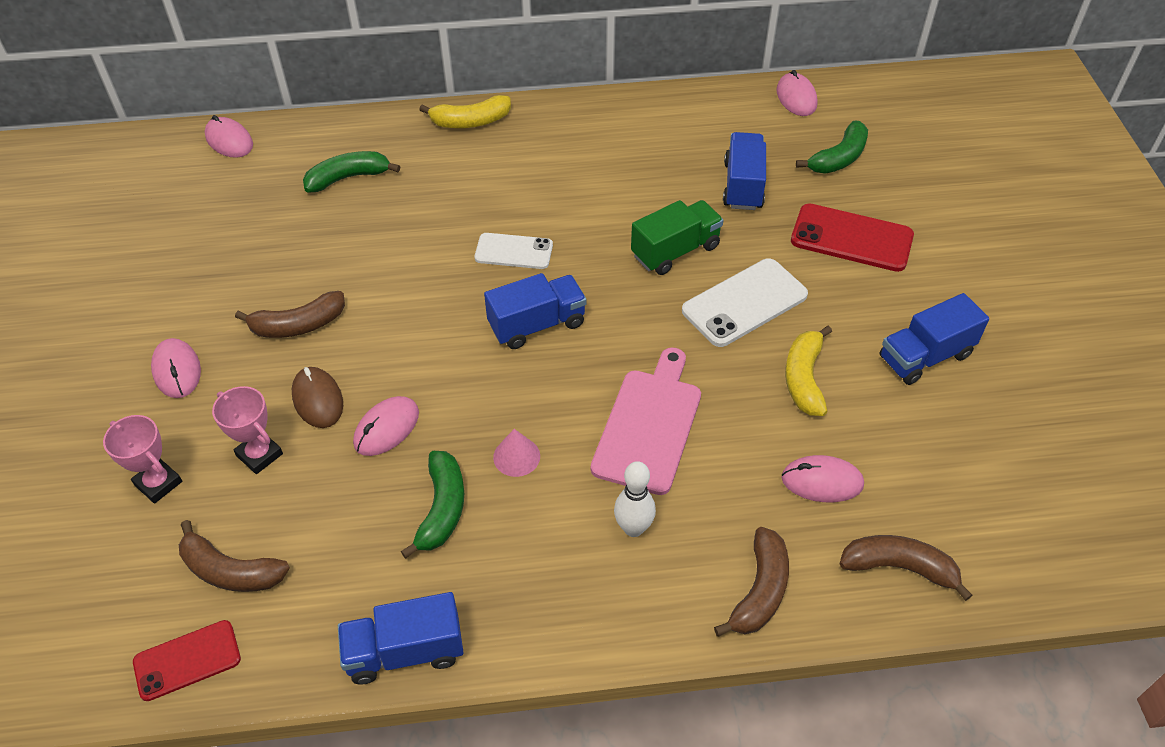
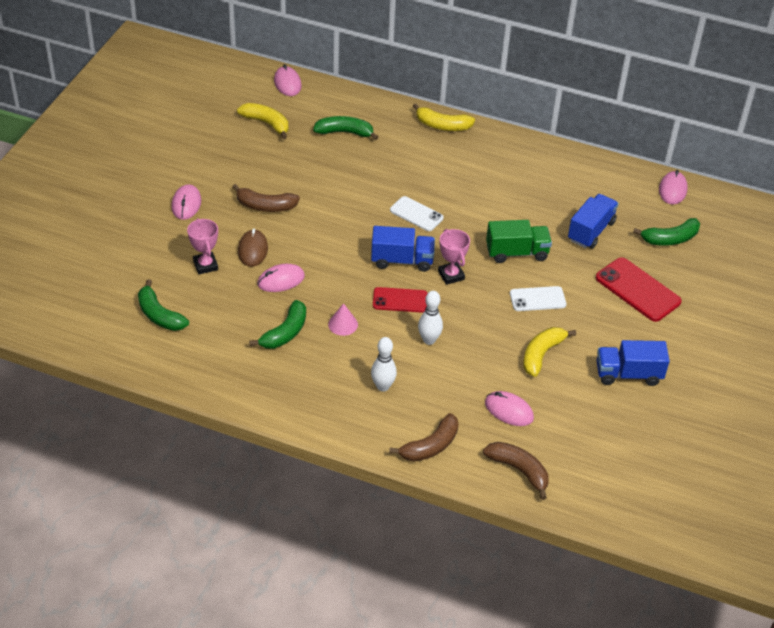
camera: 25 degrees right, 5 degrees down
(158, 483) = (146, 258): pink trophy -> pink trophy (451, 275)
(187, 660) = (116, 346): red phone -> red phone (400, 300)
(231, 206) = (266, 123): none -> yellow banana
(231, 571) = (159, 315): brown banana -> green banana
(405, 651) = (224, 390): blue truck -> none
(648, 425) = (429, 340): pink cutting board -> white bowling pin
(744, 303) = (537, 299): white phone -> white phone, size x0.65

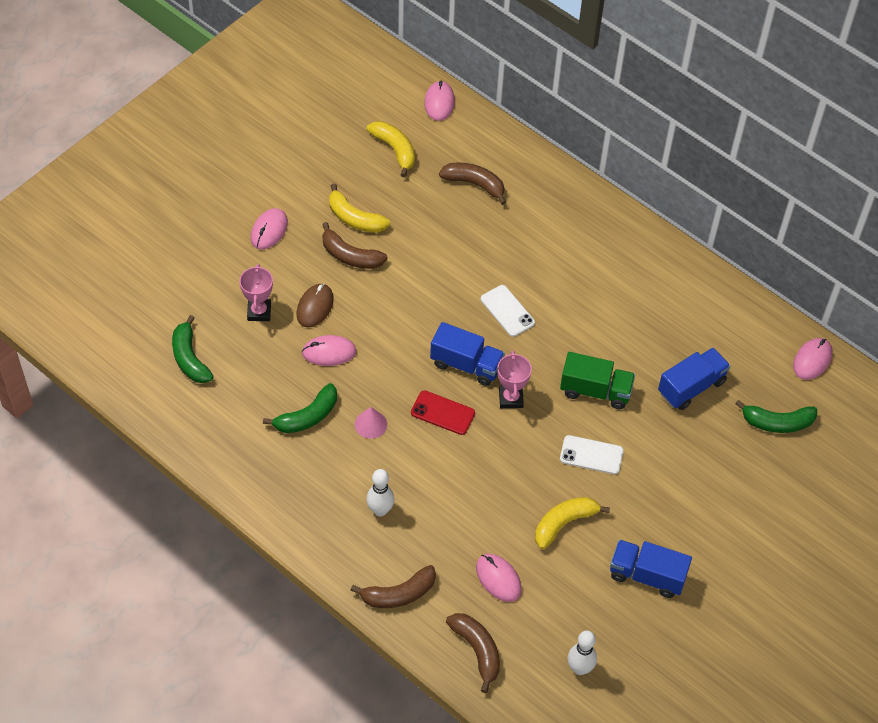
camera: 20 degrees right, 10 degrees up
(344, 132) = (475, 184): green banana -> brown banana
(429, 340) = (452, 470): white bowling pin -> white bowling pin (579, 668)
(442, 125) = (587, 204): yellow banana -> yellow banana (355, 218)
(637, 290) = (708, 476): red phone -> none

